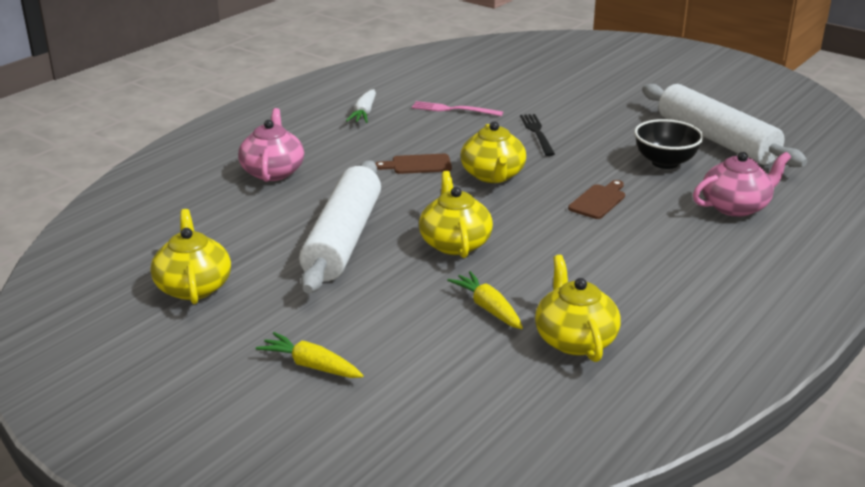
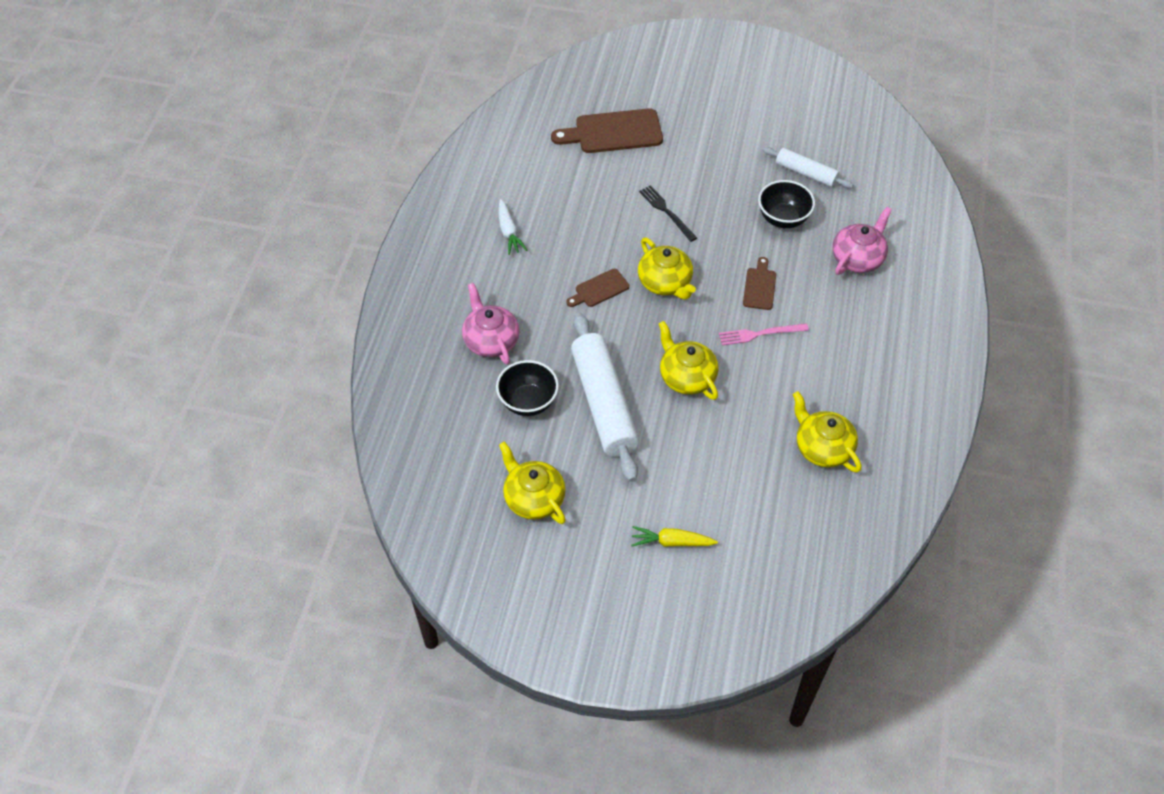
camera: 25 degrees left, 25 degrees up
(264, 219) = (528, 402): none -> black bowl
(453, 109) = (579, 200): pink fork -> pink fork (760, 334)
(488, 308) = (750, 439): yellow carrot -> none
(527, 79) = (613, 132): none -> brown cutting board
(716, 140) = (806, 173): white rolling pin -> white rolling pin, size x0.55

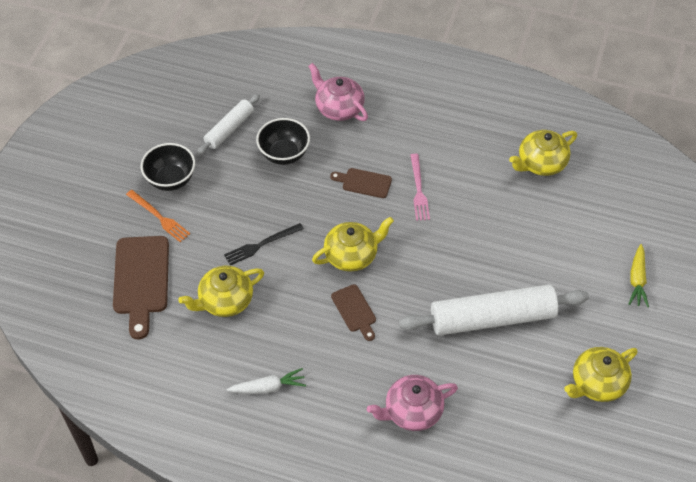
camera: 85 degrees left, 0 degrees up
(528, 402) = (489, 382): black bowl -> black bowl (171, 180)
(686, 135) = (159, 217): none -> orange fork
(686, 377) = (464, 250): yellow teapot -> yellow teapot (225, 301)

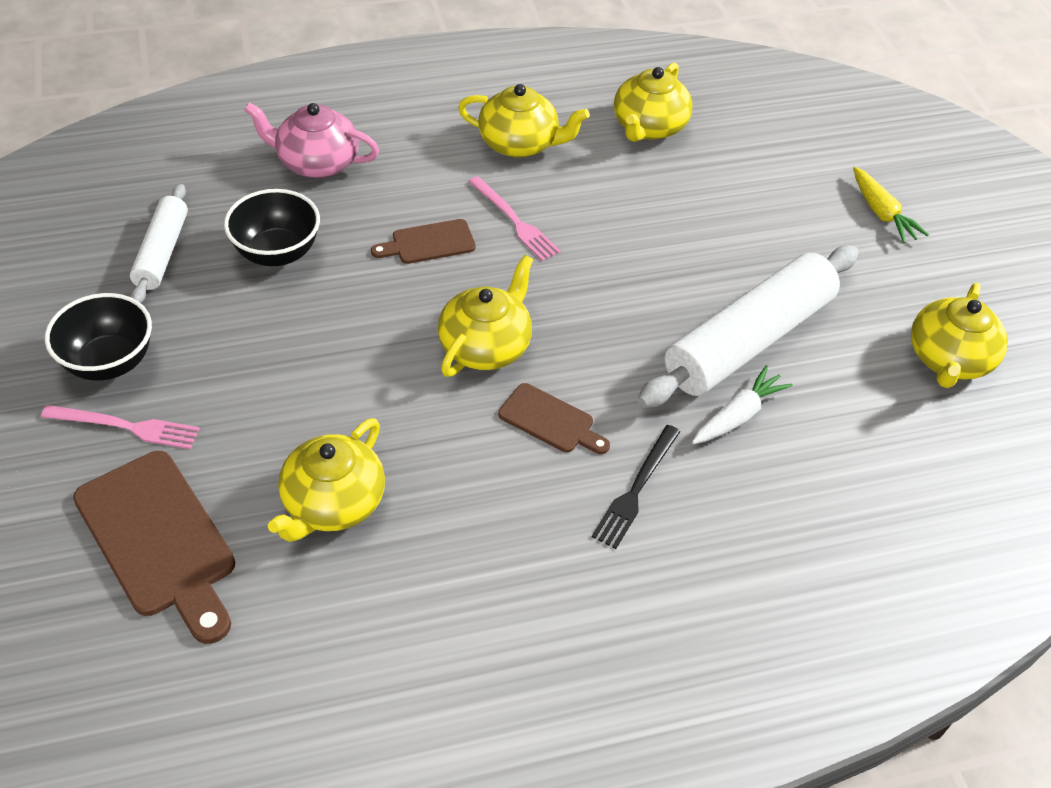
camera: 35 degrees left, 5 degrees down
(159, 217) = (126, 427): orange fork -> pink fork
(261, 245) = (333, 393): black fork -> black fork (636, 489)
(268, 387) = (503, 603): white carrot -> white carrot (738, 415)
(412, 411) = (747, 523): pink teapot -> none
(457, 142) = (520, 144): none -> yellow teapot

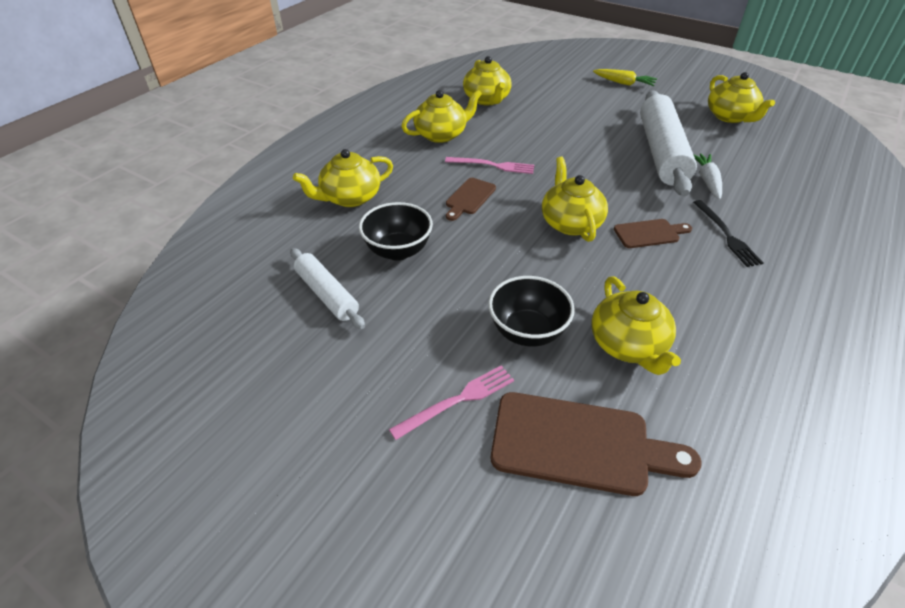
camera: 40 degrees left, 5 degrees down
(109, 362) = (389, 374): black bowl -> black bowl (527, 332)
(316, 162) = (350, 198): pink teapot -> yellow teapot

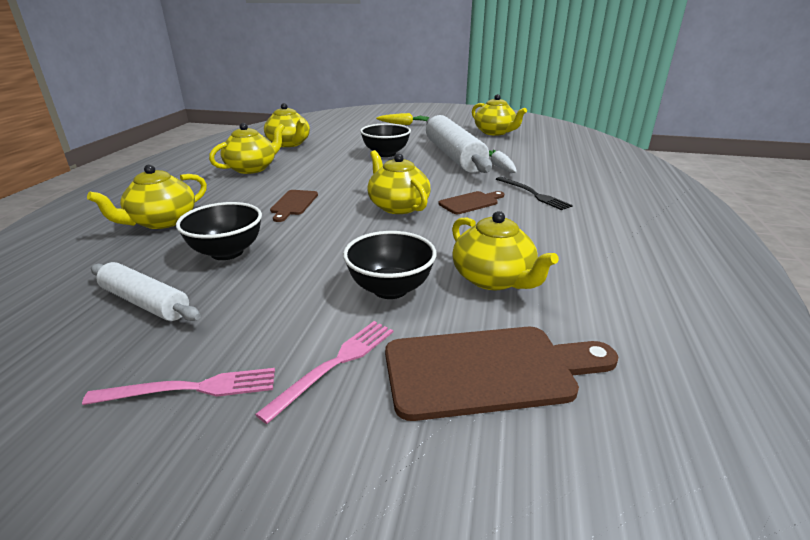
camera: 20 degrees left, 15 degrees down
(493, 165) = (309, 181): pink fork -> pink fork (191, 388)
(585, 135) = (386, 154): none -> black bowl

